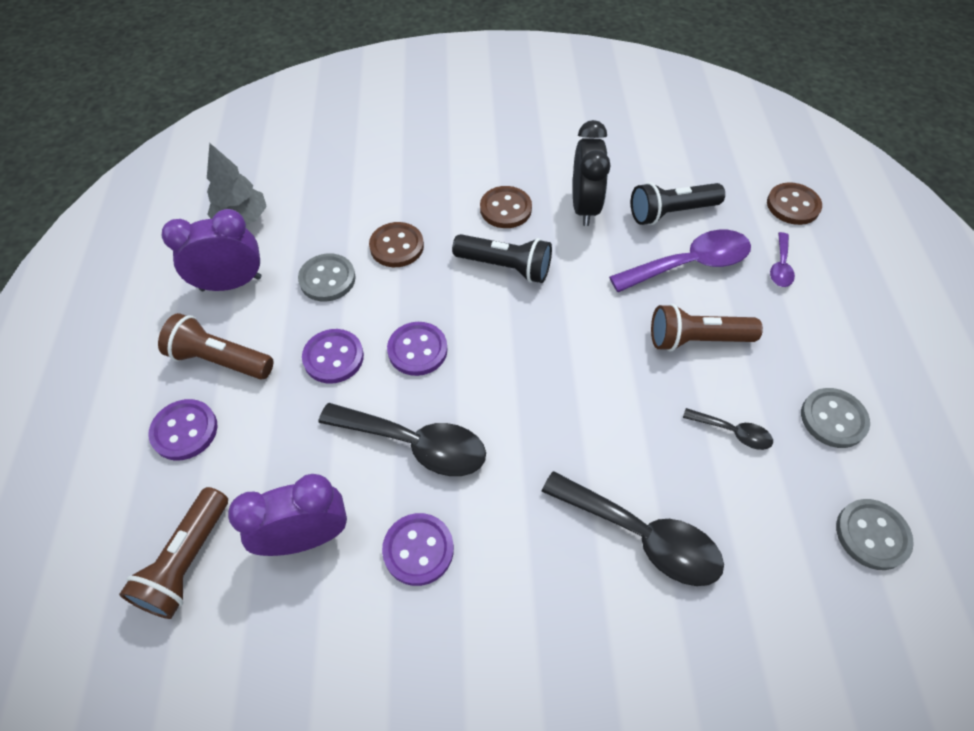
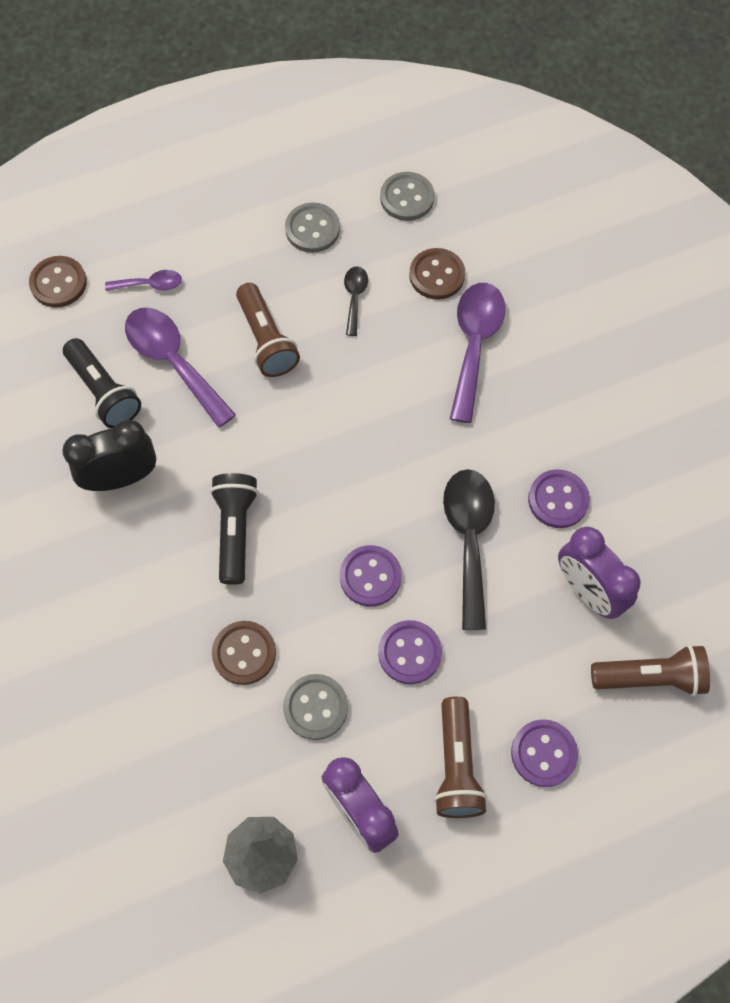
camera: 110 degrees left, 10 degrees up
(505, 209) = (149, 558): brown button -> brown button (437, 275)
(642, 536) = (474, 344): black spoon -> purple spoon

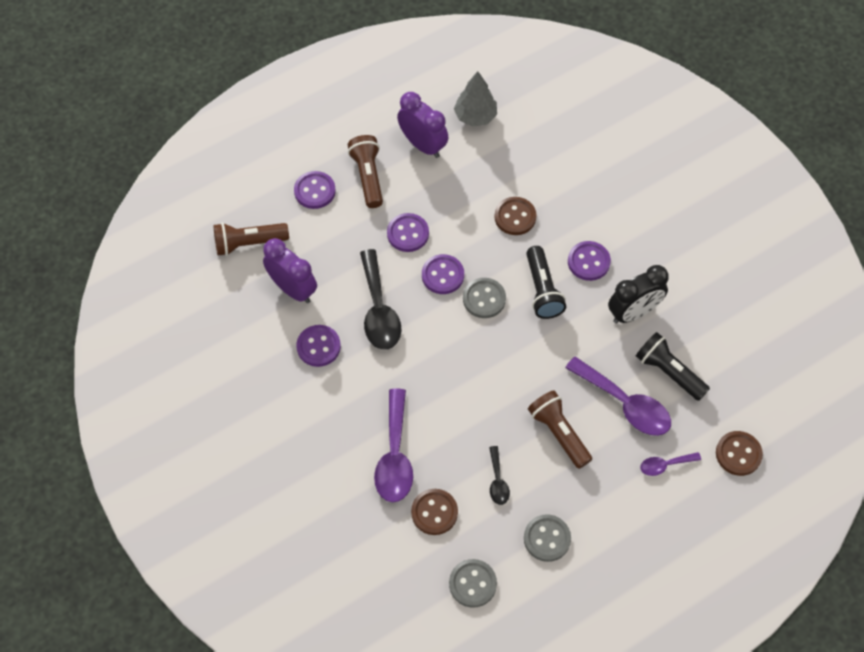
camera: 170 degrees right, 5 degrees down
(158, 562) = (588, 262): none -> purple button
(315, 707) = (462, 194): grey button -> grey button (484, 299)

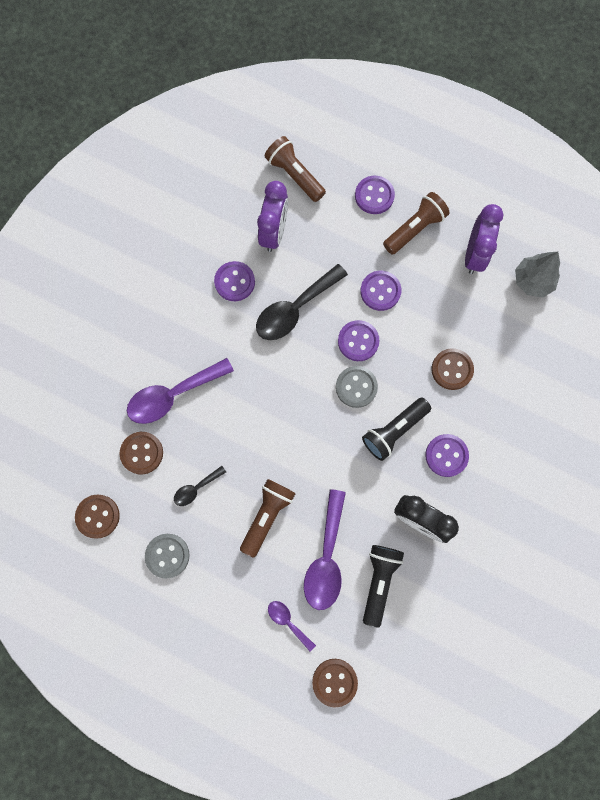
camera: 60 degrees right, 15 degrees up
(472, 584) = (98, 516): grey button -> brown button

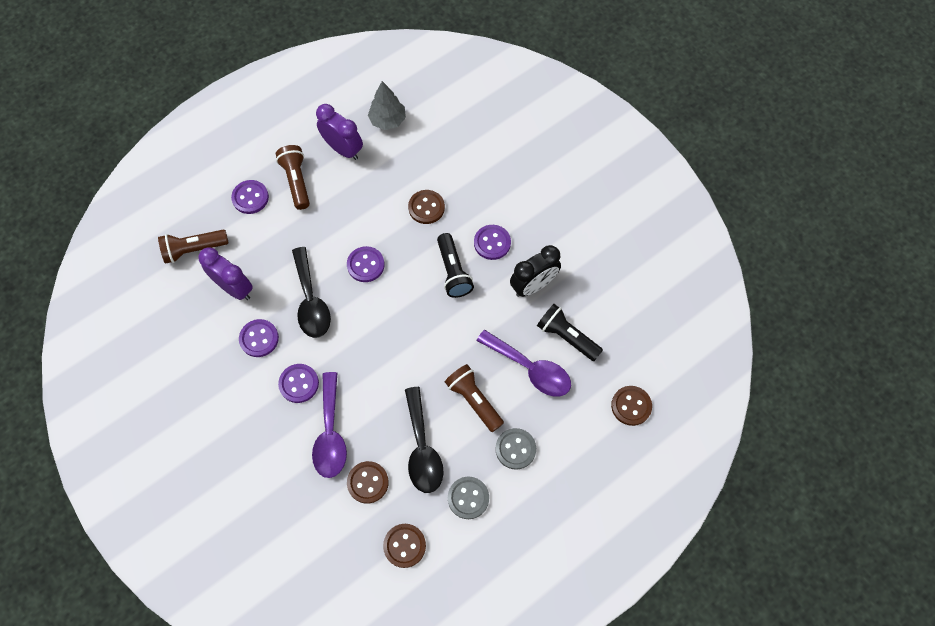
camera: 65 degrees left, 10 degrees down
(196, 488) = (422, 449): black spoon -> black spoon, size x1.96
(288, 621) = (568, 421): purple spoon -> none
(356, 387) = (403, 283): grey button -> grey button (515, 449)
(380, 291) = (333, 230): purple button -> purple button (299, 384)

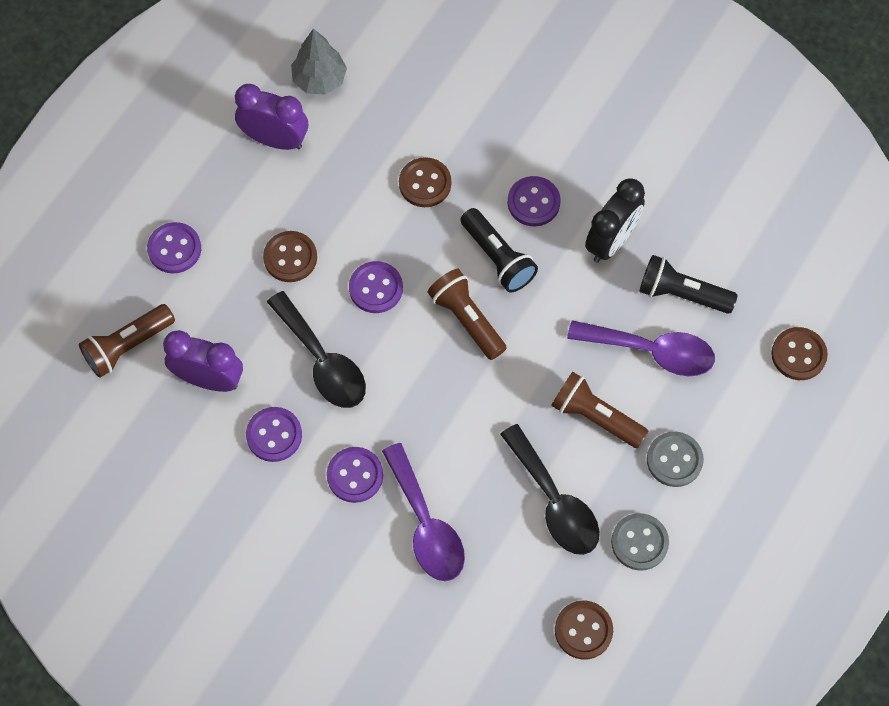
camera: 20 degrees left, 0 degrees up
(296, 181) = (229, 205): brown flashlight -> brown flashlight (467, 319)
(368, 482) = (502, 569): brown button -> brown button (290, 257)

